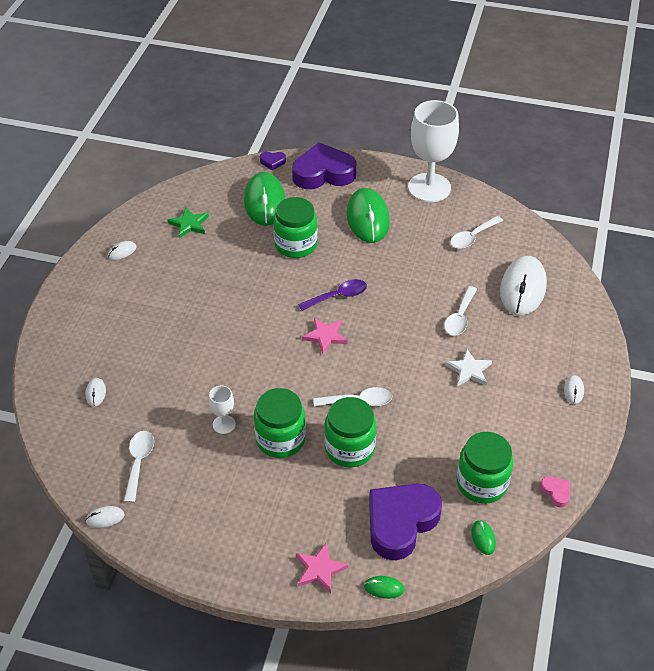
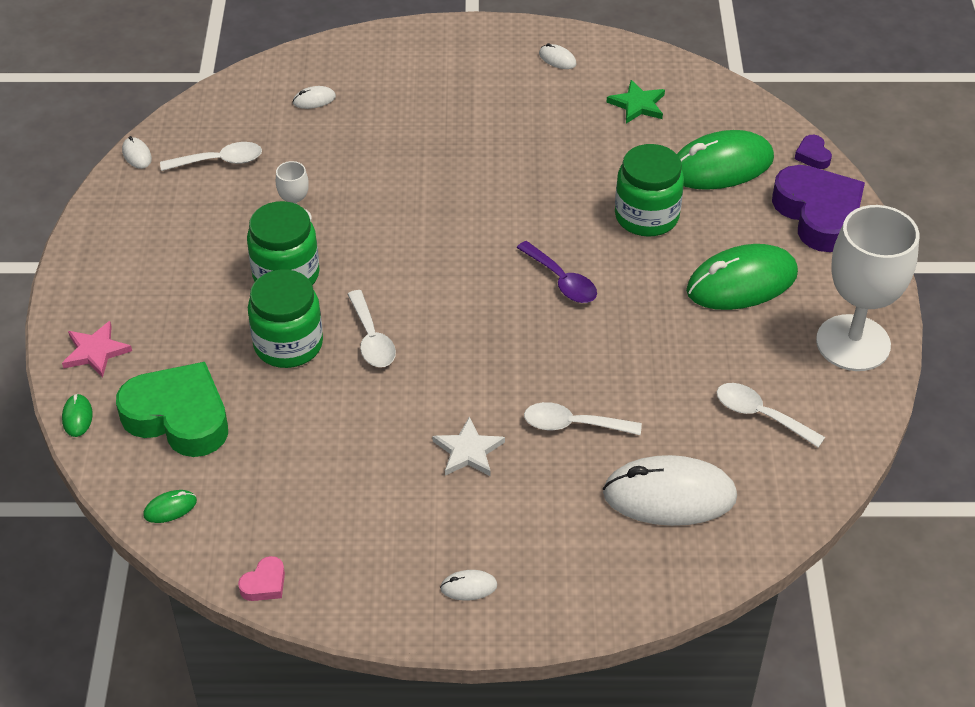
camera: 75 degrees right, 0 degrees up
(325, 336) = (479, 282): pink star -> none
(400, 523) = (179, 417): purple heart -> green heart
(482, 483) = (262, 494): green jar -> none

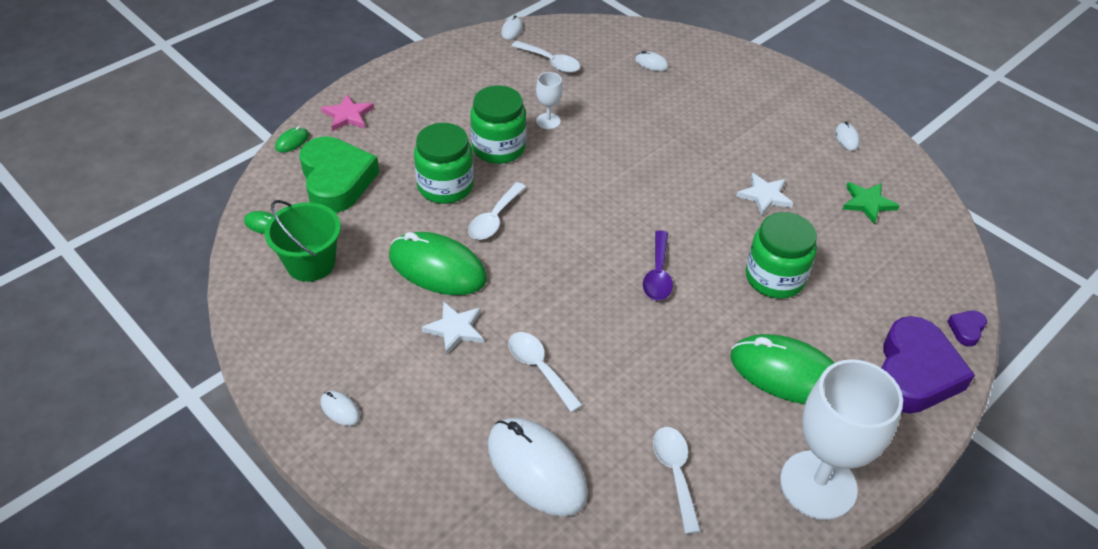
camera: 45 degrees right, 0 degrees up
(264, 584) = (246, 306): pink heart -> none
(267, 503) = (310, 263): none -> green bucket
(558, 154) = (765, 196): none -> white star
(721, 166) = (878, 285): green mouse -> green mouse (437, 268)

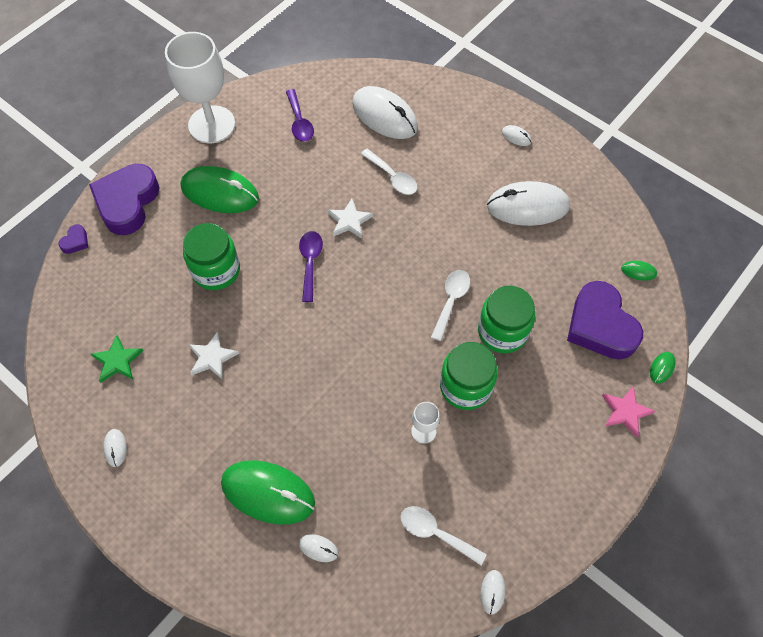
camera: 175 degrees right, 15 degrees up
(310, 263) = (584, 240): green bucket -> none
(336, 180) = (600, 326): green heart -> purple heart
(364, 309) = (528, 206): none -> white mouse
(437, 268) = (485, 247): green mouse -> green mouse (268, 493)
(455, 329) = (458, 199): white star -> white star (349, 221)
(675, 473) = (299, 122): white spoon -> purple spoon

